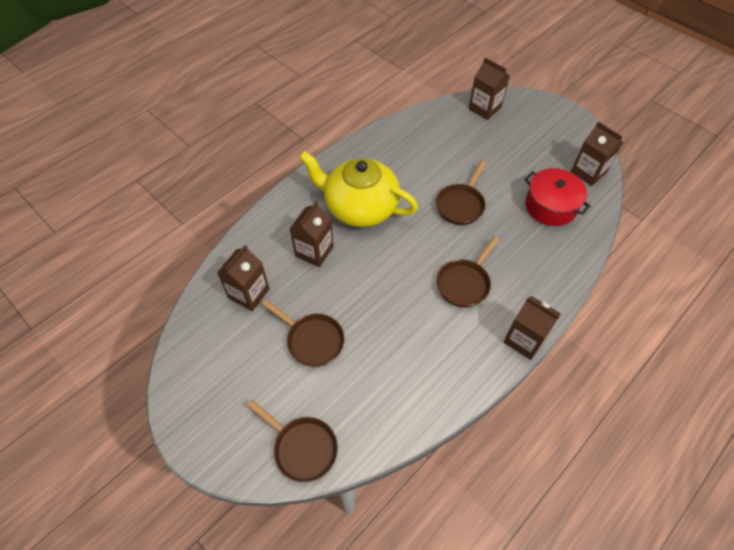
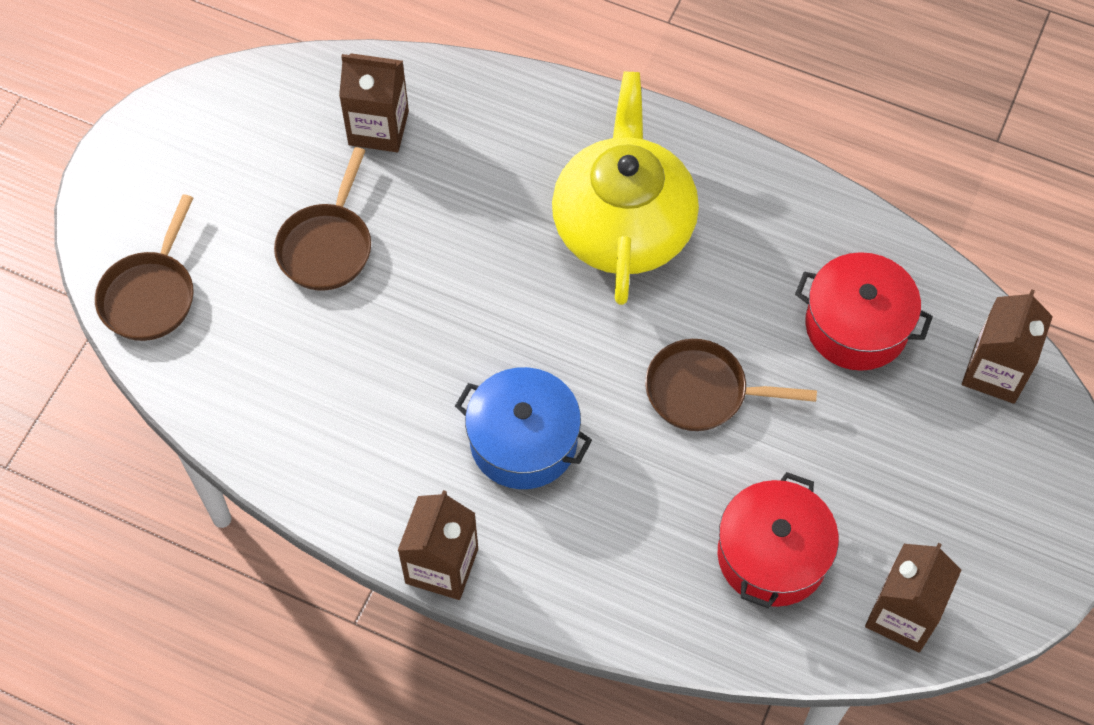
camera: 70 degrees right, 5 degrees up
(314, 251) = (496, 189): brown carton -> none
(447, 142) = (856, 325): none -> red pot
(464, 283) = (523, 441): brown pan -> blue pot

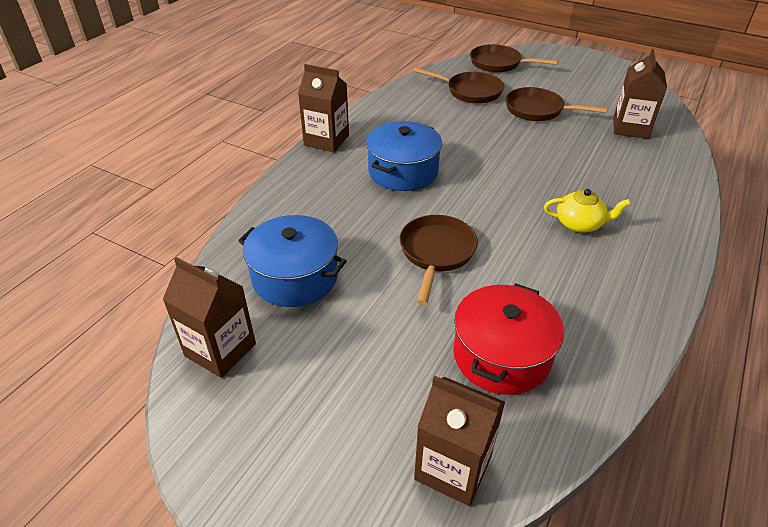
camera: 95 degrees right, 20 degrees down
(263, 345) = (470, 91): none -> brown pan
(623, 225) = (580, 224): yellow teapot -> yellow teapot, size x0.44
(772, 555) = (295, 277): red pot -> blue pot

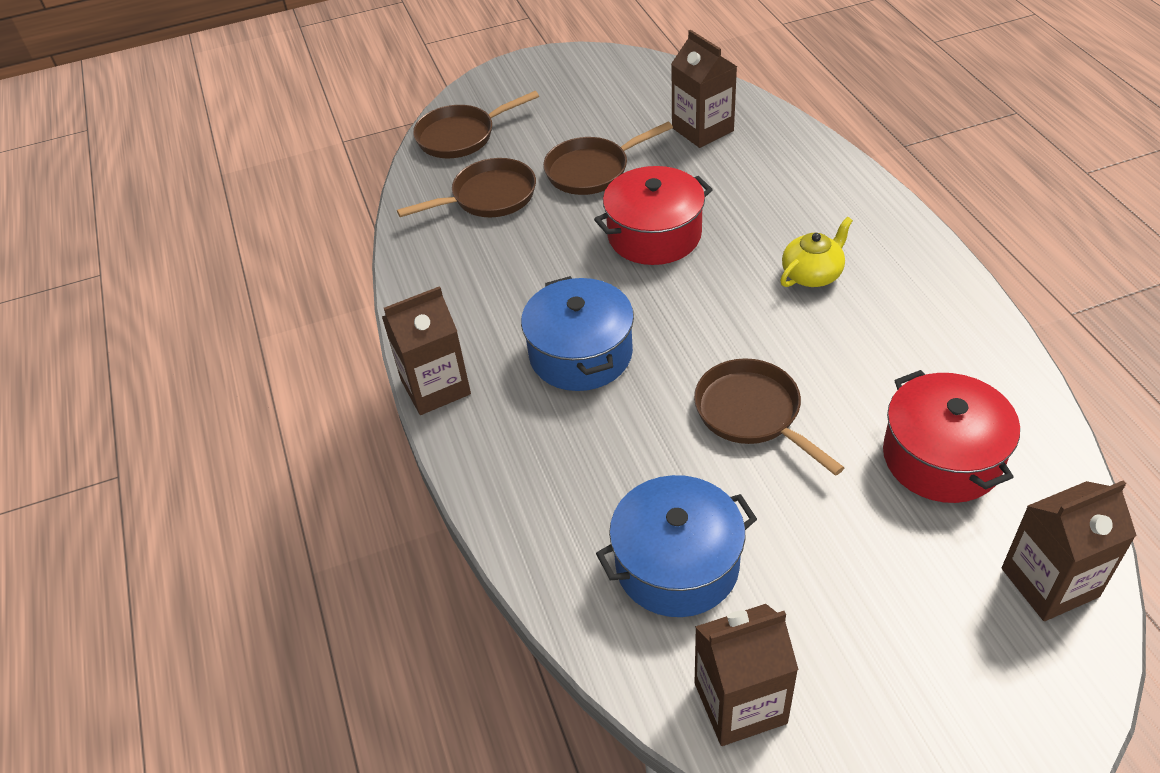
camera: 45 degrees left, 5 degrees up
(522, 152) = (654, 235): none -> red pot

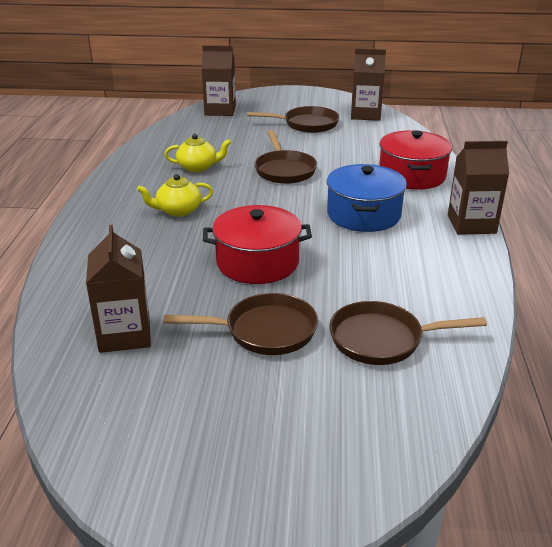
camera: 160 degrees left, 15 degrees down
(461, 136) = (386, 428): brown pan -> brown pan (307, 124)
(677, 564) = (365, 142): blue pot -> none
(882, 369) = (198, 167): none -> yellow teapot
(942, 457) = (213, 140): red pot -> red pot (411, 175)

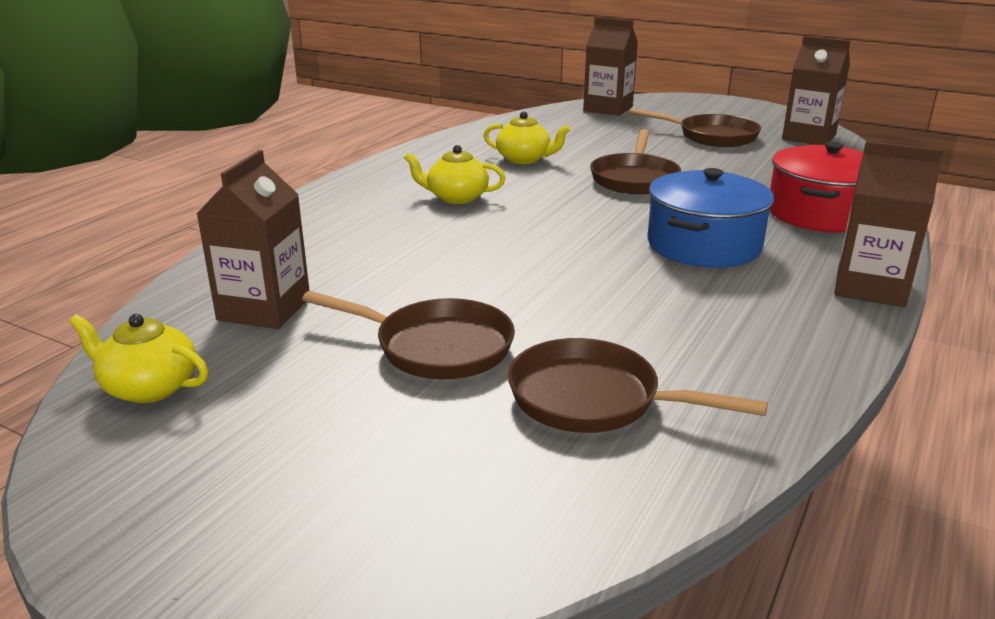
camera: 25 degrees right, 5 degrees down
(102, 416) = (149, 387): none -> yellow teapot
(257, 262) = (502, 269): red pot -> none

